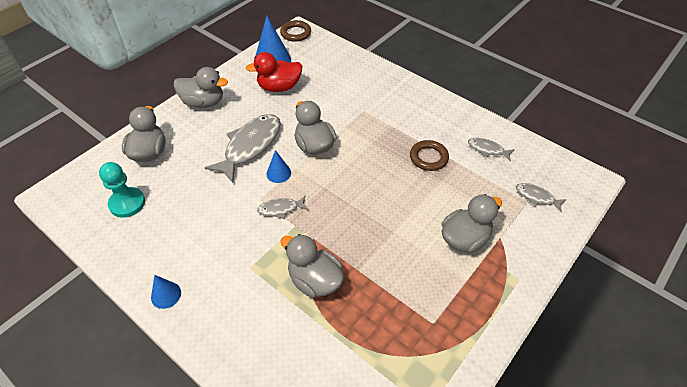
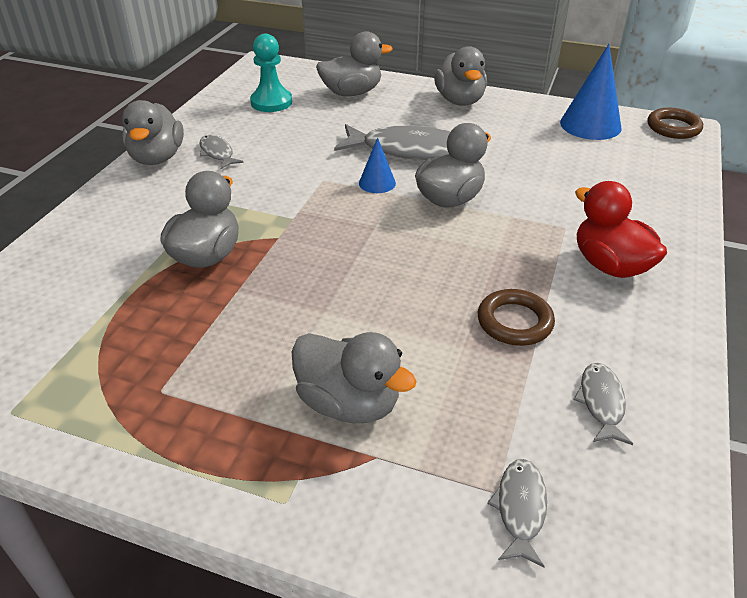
camera: 70 degrees right, 10 degrees down
(166, 295) = (157, 158): blue cone -> grey duck
(279, 87) = (541, 143): red duck -> red duck (610, 265)
(280, 209) = (315, 200): grey fish -> grey fish (217, 153)

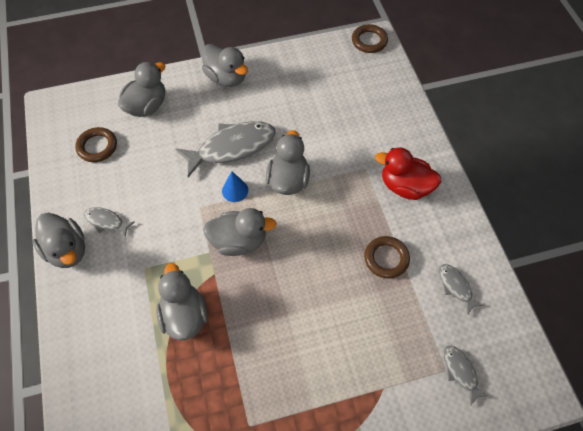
camera: 35 degrees left, 20 degrees up
(271, 102) = (97, 147): turquoise pawn -> brown ring
(349, 403) = (347, 366): grey duck -> grey duck (239, 241)
(590, 125) = (322, 63): blue cone -> none

